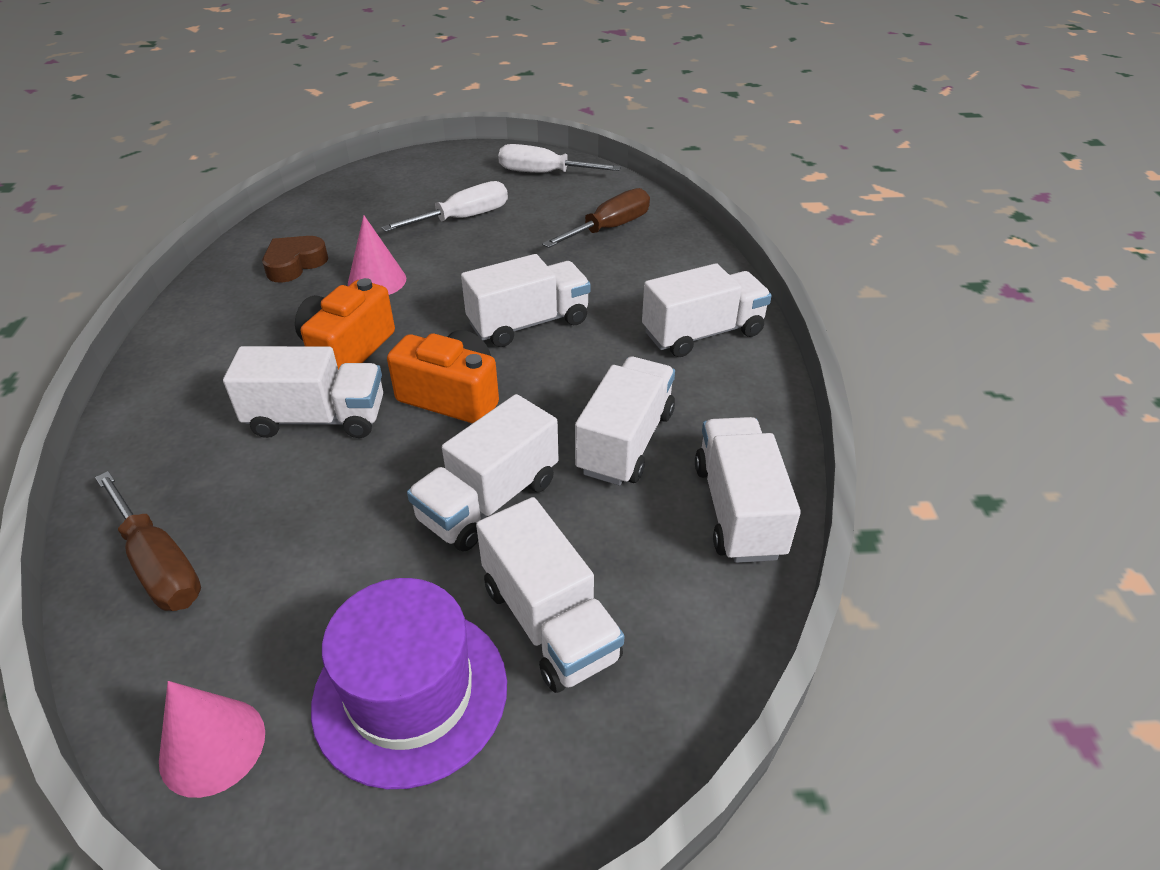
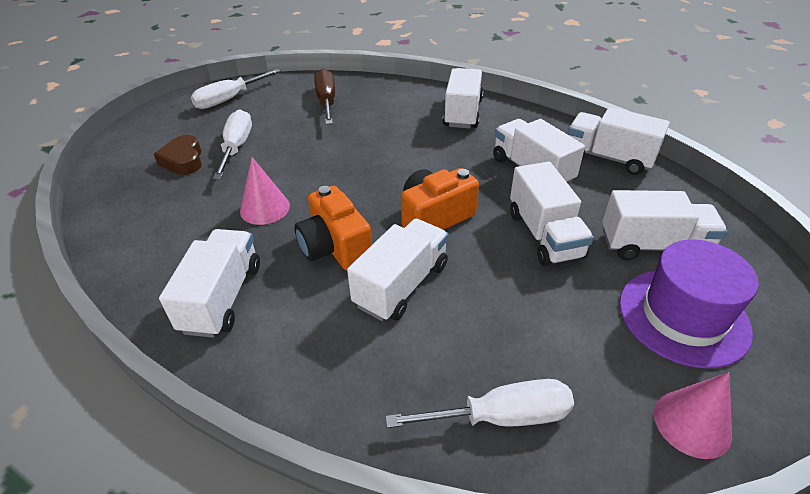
camera: 55 degrees left, 0 degrees up
(159, 564) = (501, 417): brown screwdriver -> white screwdriver
(295, 264) = (186, 242): brown heart -> brown heart (183, 160)
(528, 323) = (390, 163): white truck -> white truck (222, 298)

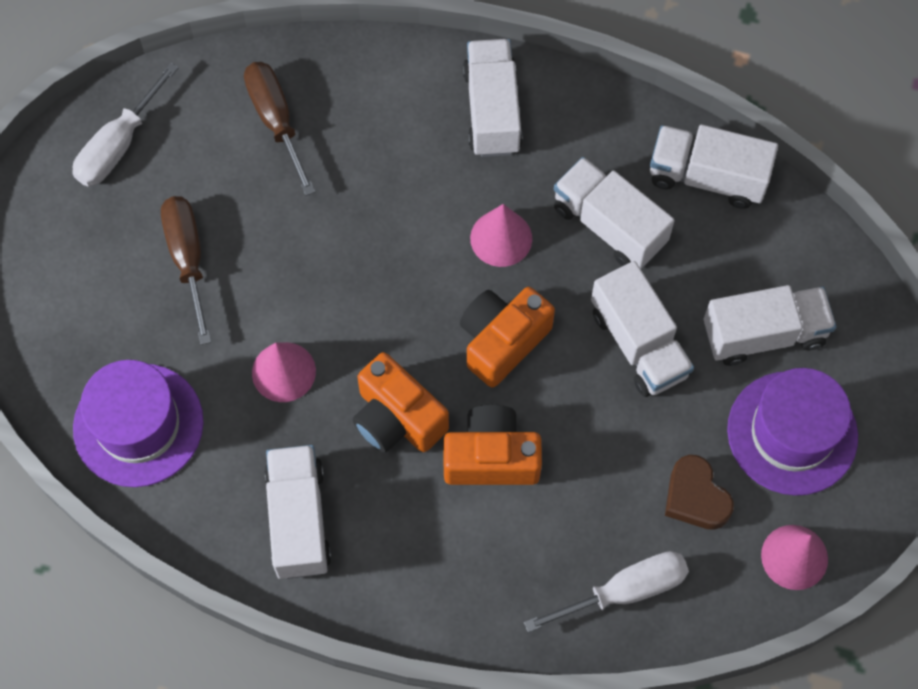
camera: 15 degrees left, 25 degrees up
(144, 219) = (138, 425): none -> purple hat
(183, 160) = (125, 303): brown heart -> brown heart (695, 497)
(237, 147) = (188, 259): white screwdriver -> brown screwdriver
(401, 285) = (491, 457): white truck -> orange camera
(451, 166) = (501, 238): none -> pink cone

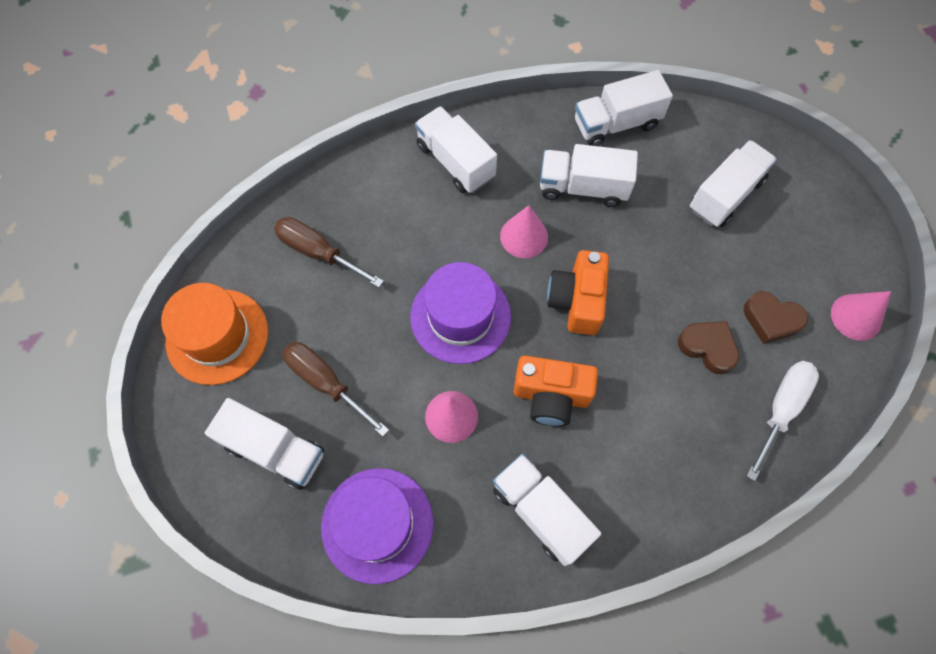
camera: 35 degrees left, 0 degrees up
(118, 145) = (217, 336): white screwdriver -> orange hat
(491, 457) = (631, 380): orange camera -> none
(601, 479) = (707, 347): none -> brown heart
(638, 343) = (659, 247): white truck -> white truck (275, 450)
(792, 433) = (790, 243): purple hat -> purple hat (460, 316)

